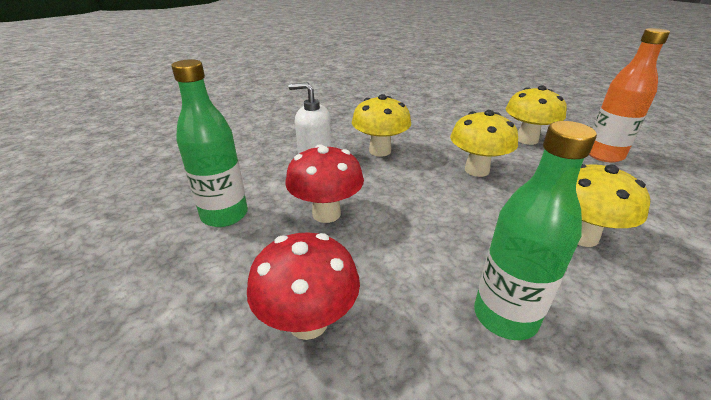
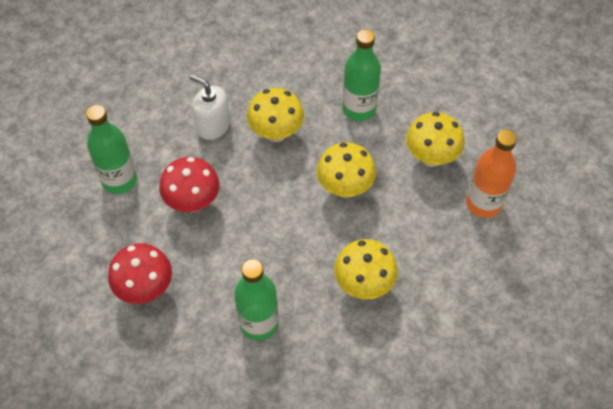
camera: 20 degrees right, 25 degrees up
(439, 127) = (359, 109): none -> green bottle

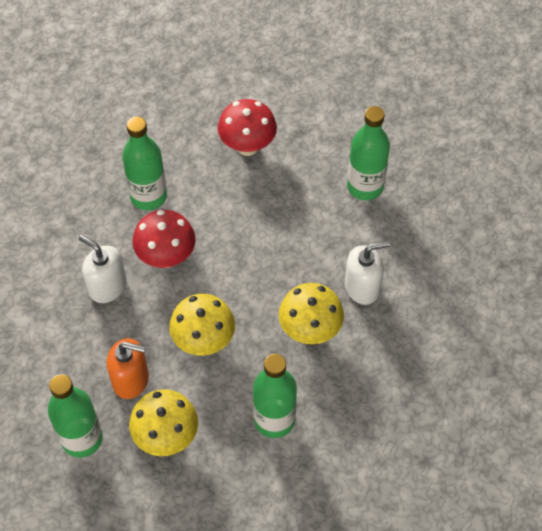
camera: 130 degrees right, 0 degrees up
(193, 202) = (296, 222): red mushroom -> red mushroom (166, 257)
(364, 284) = (107, 286): yellow mushroom -> white soap dispenser
(416, 209) = (131, 380): none -> orange soap dispenser
(483, 203) = (82, 439): orange bottle -> green bottle

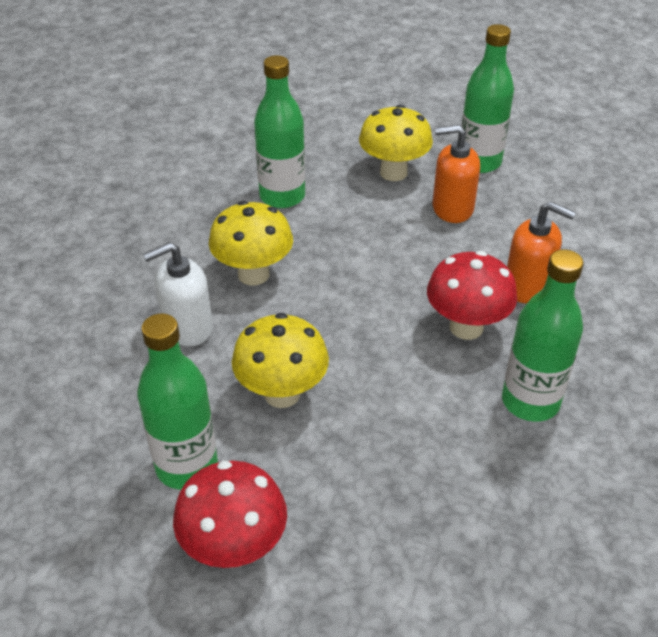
camera: 170 degrees right, 15 degrees down
(107, 286) = (527, 286): white soap dispenser -> orange soap dispenser
(204, 341) = (382, 249): yellow mushroom -> yellow mushroom (282, 394)
(247, 146) = (401, 507): red mushroom -> red mushroom (235, 548)

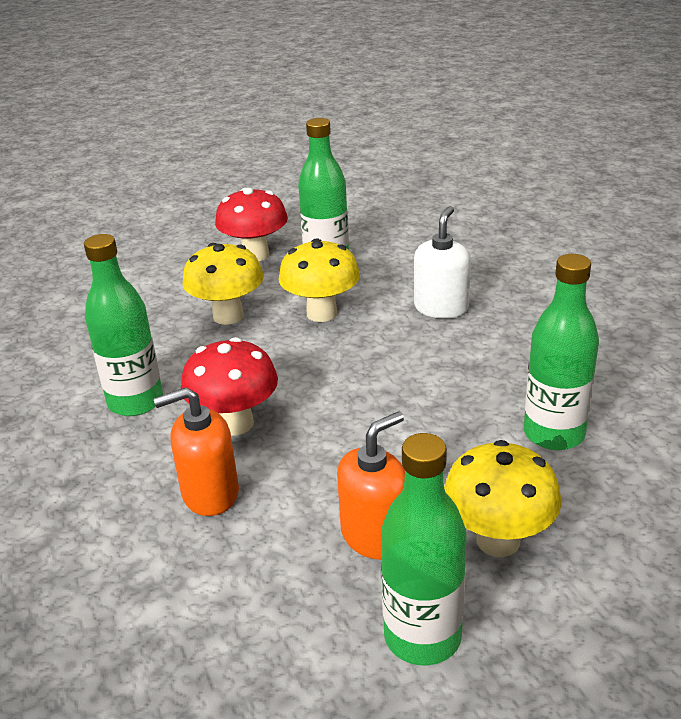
camera: 140 degrees right, 10 degrees down
(253, 274) = (458, 360): yellow mushroom -> yellow mushroom (228, 316)

